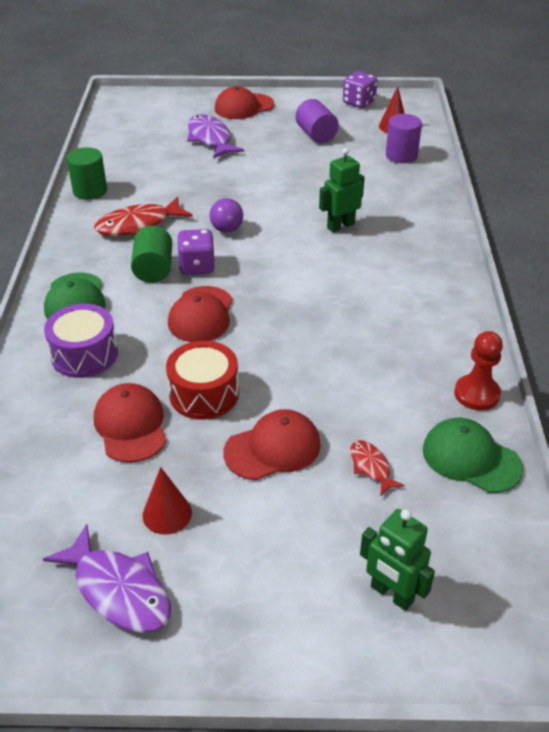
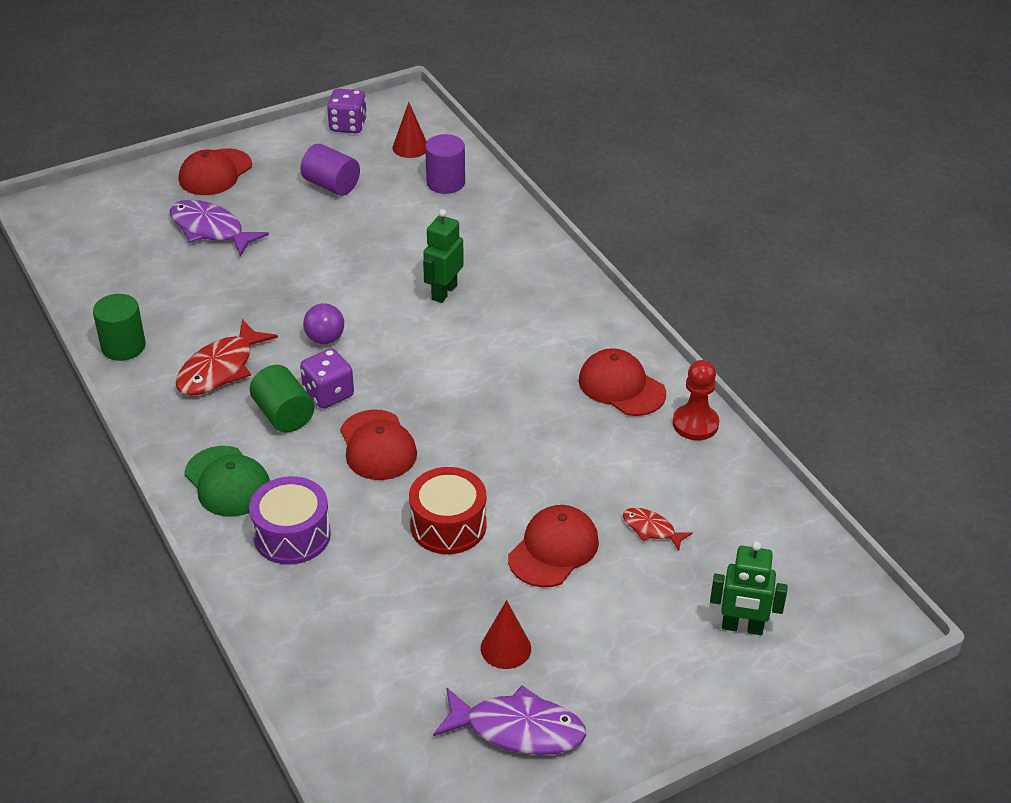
camera: 30 degrees left, 0 degrees up
(131, 425) = (402, 585): red cap -> red cap (621, 386)
(471, 458) = (729, 486): green cap -> none

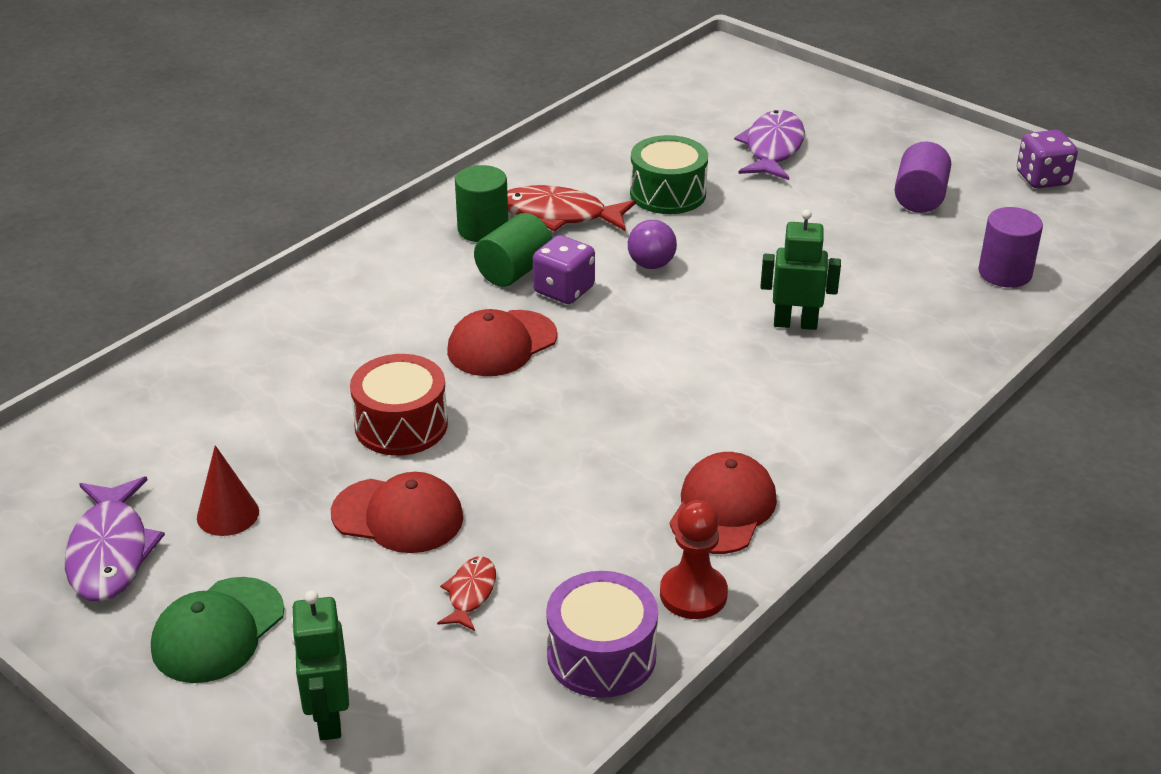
camera: 70 degrees right, 5 degrees down
(123, 346) = (555, 154): green cylinder -> green cylinder (483, 229)
(215, 173) = (870, 124): red cap -> none
(227, 482) = (396, 266): green cap -> green cap (218, 630)
(233, 302) = (668, 193): none -> green drum
(292, 535) = (339, 325): purple drum -> purple drum (601, 655)
(410, 147) = (1048, 231): red cone -> none

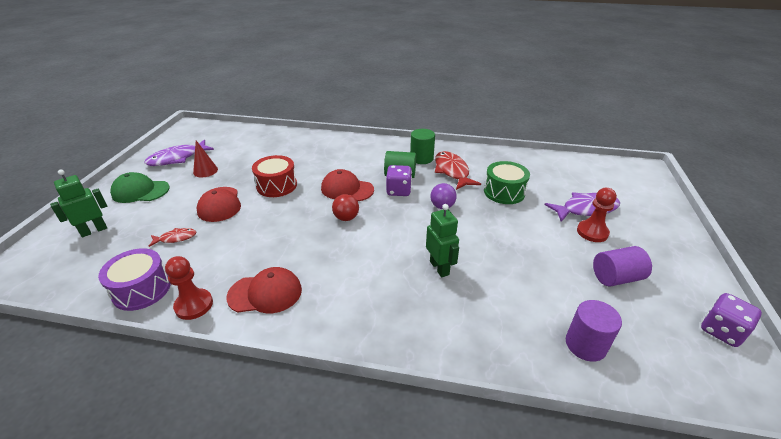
camera: 60 degrees right, 0 degrees up
(593, 371) = (346, 218): none -> red ball
(824, 169) = (592, 232): none -> red pawn

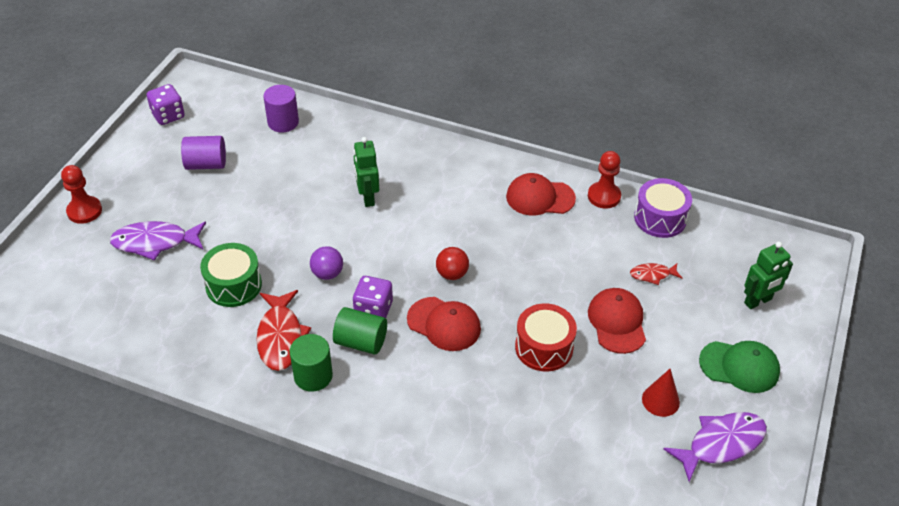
camera: 170 degrees left, 10 degrees up
(592, 232) = (179, 212): red pawn -> red pawn (84, 211)

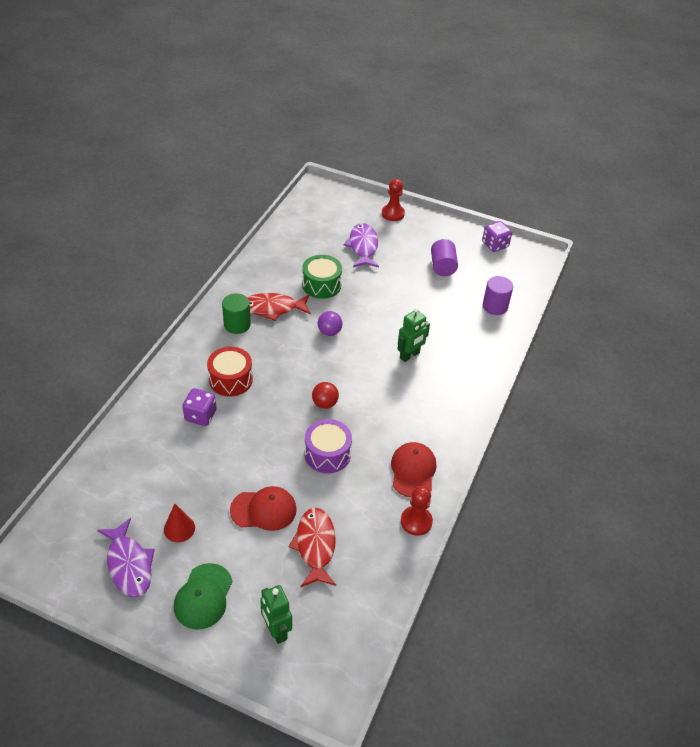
camera: 90 degrees right, 0 degrees up
(361, 342) = (263, 349): green cylinder -> none
(367, 197) = (410, 355): green robot -> green robot turned 150 degrees clockwise
(373, 309) = (292, 356): purple dice -> purple dice (200, 415)
(444, 324) = (274, 396): red cap -> none
(544, 347) = (244, 456): red drum -> red drum (231, 379)
(652, 275) = (315, 546): red fish -> red fish, size x1.86
(660, 218) = (387, 565): purple drum -> purple drum (327, 454)

